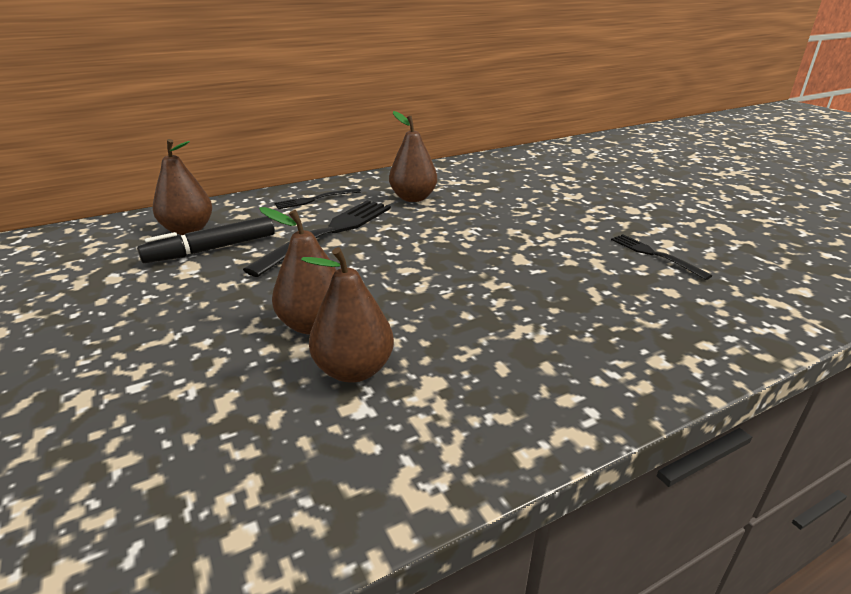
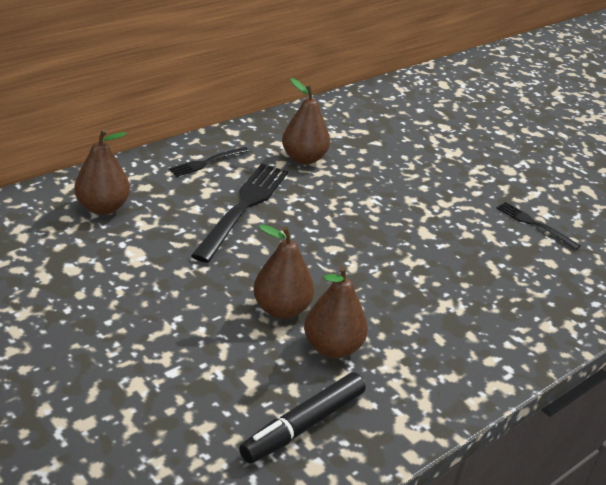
camera: 15 degrees left, 5 degrees up
(211, 249) = (143, 231): black marker -> black marker (303, 425)

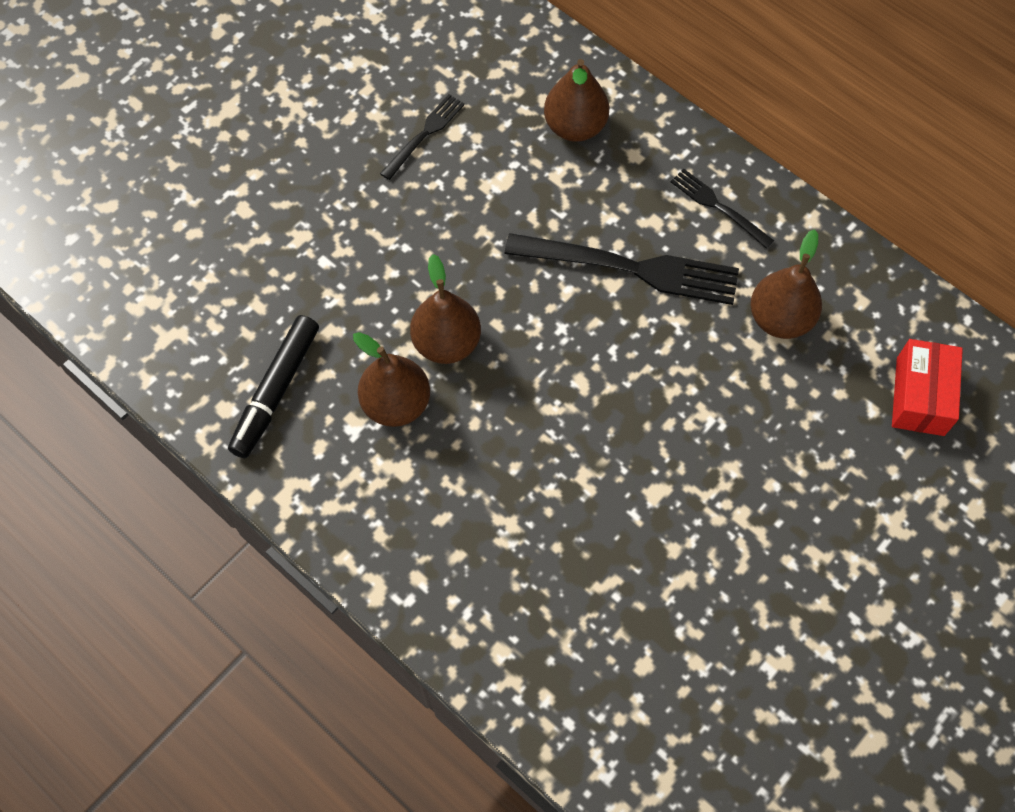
camera: 85 degrees right, 30 degrees up
(303, 425) = (276, 391): black marker -> black marker turned 105 degrees counterclockwise
(370, 125) = (920, 396): none -> red box
(534, 224) = (734, 646): black fork -> black fork (425, 134)

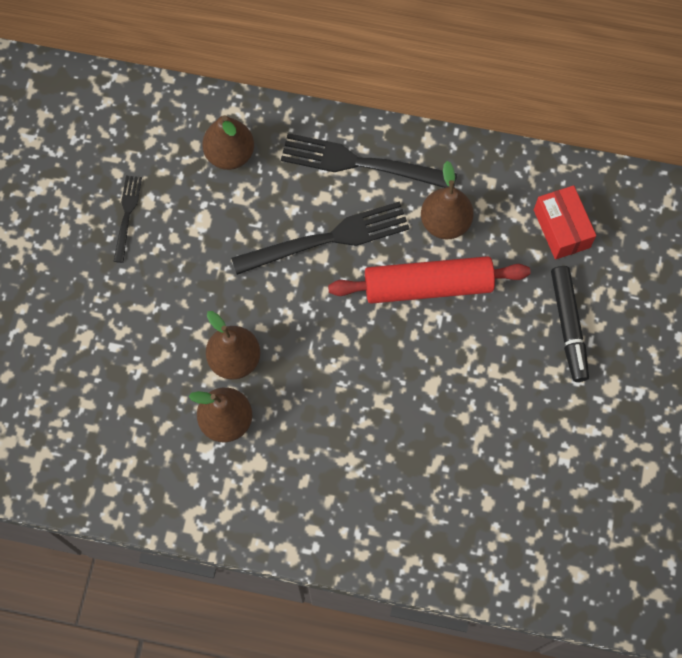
camera: 30 degrees left, 5 degrees up
(276, 391) = (138, 457): black marker -> black marker (568, 326)
(718, 206) = (361, 163): black fork -> black fork, size x1.90
(718, 378) = (428, 286): none -> red rolling pin

